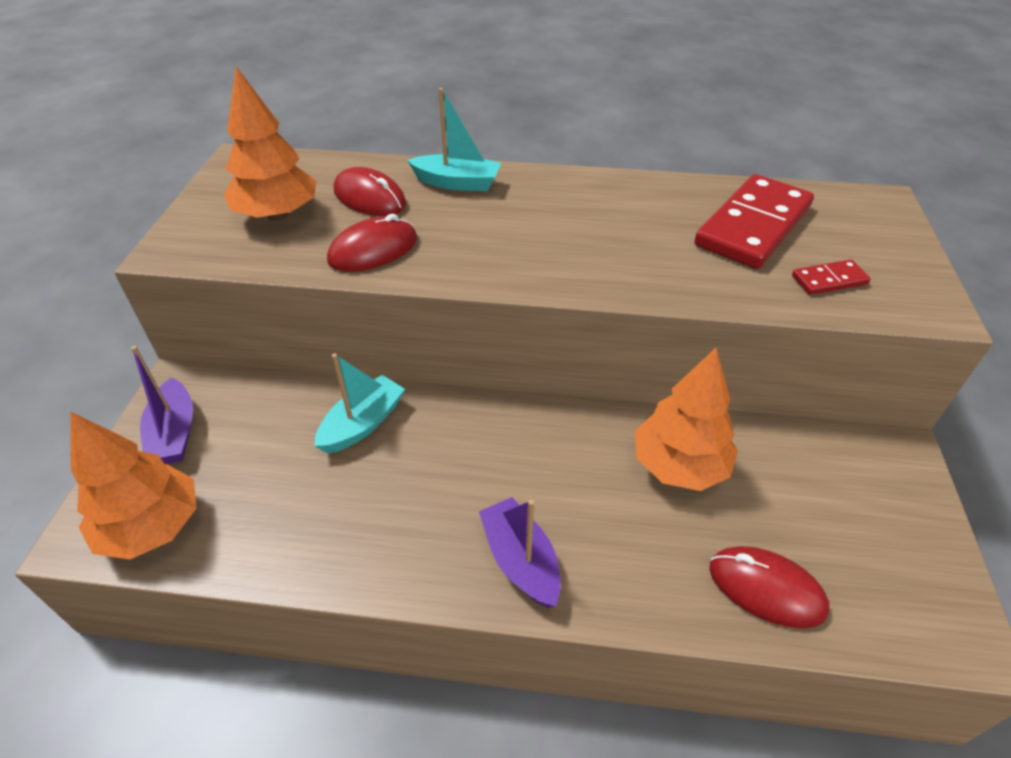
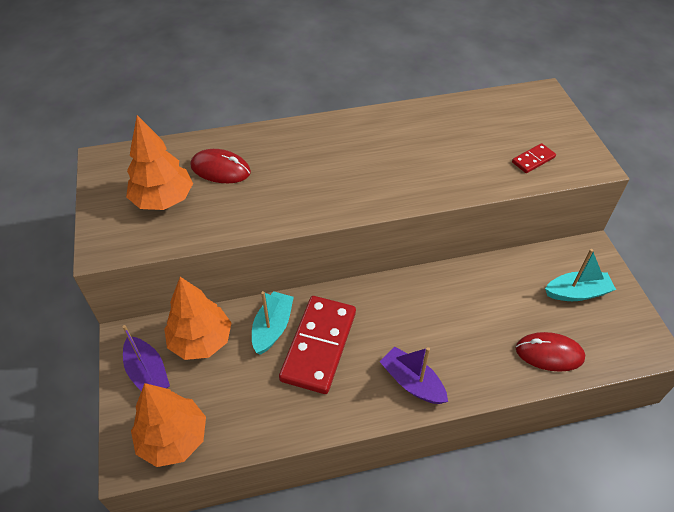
camera: 20 degrees left, 5 degrees up
(373, 250) = (247, 210): red mouse -> none
(457, 183) = (275, 142): turquoise boat -> turquoise boat (577, 293)
(679, 466) = (476, 296): orange tree -> orange tree (201, 341)
(753, 226) = (477, 131): red domino -> red domino (319, 346)

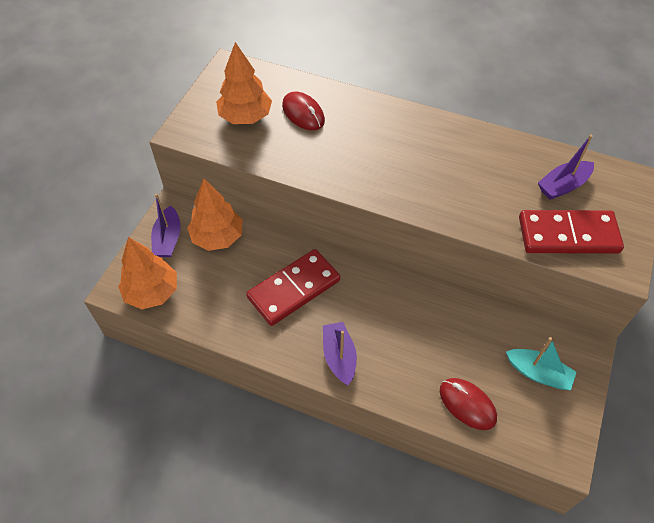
camera: 35 degrees right, 5 degrees up
(272, 327) = (272, 256): turquoise boat -> none
(494, 124) = (563, 186): none -> purple boat
(533, 160) = (568, 235): red domino -> red domino, size x2.22

